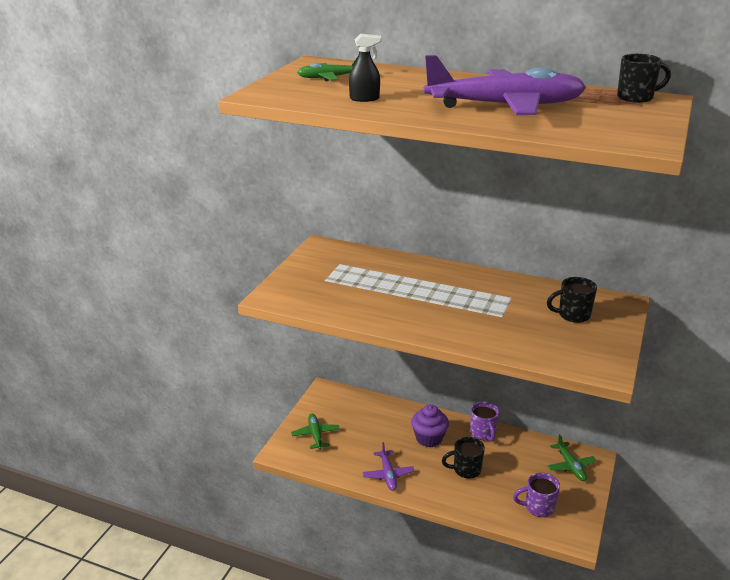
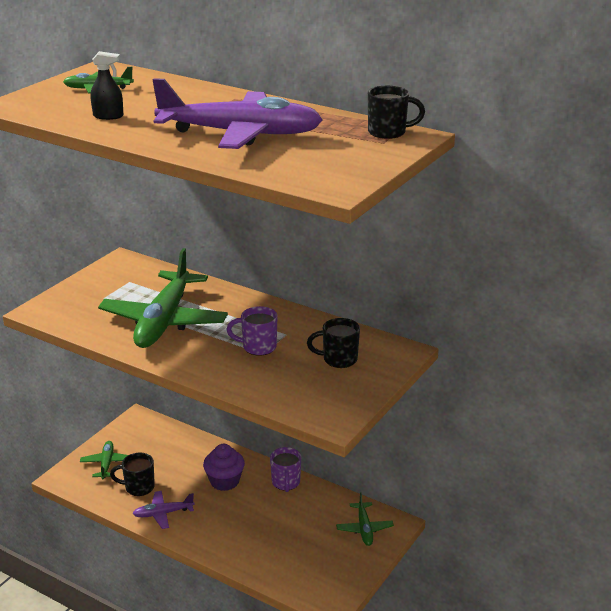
camera: 10 degrees right, 0 degrees up
(388, 474) = (163, 513): purple plane -> purple plane turned 75 degrees clockwise
(394, 296) = (164, 321): none -> green plane
(466, 470) = (248, 518): black mug -> black mug (138, 487)
(538, 507) = (306, 567): purple mug -> purple mug (258, 347)

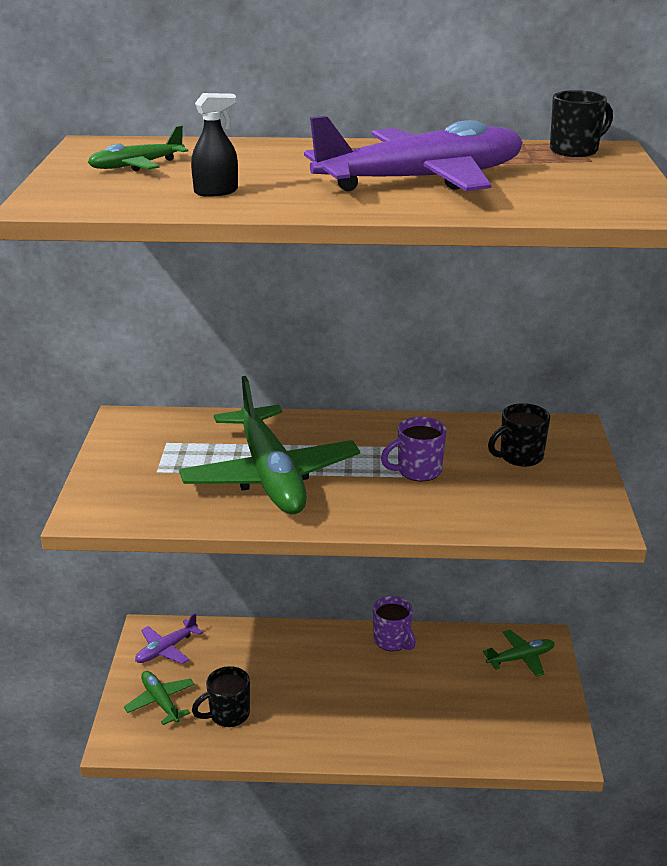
camera: 30 degrees left, 0 degrees up
(163, 513) = (288, 734): purple plane -> purple plane (166, 649)
(224, 481) = (323, 666): purple cupcake -> none
(364, 528) = (520, 658): green plane -> green plane turned 75 degrees counterclockwise

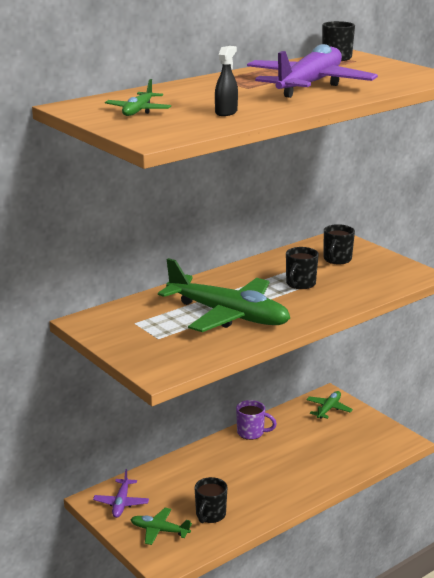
camera: 40 degrees left, 5 degrees down
(417, 471) = (300, 284): purple mug -> black mug

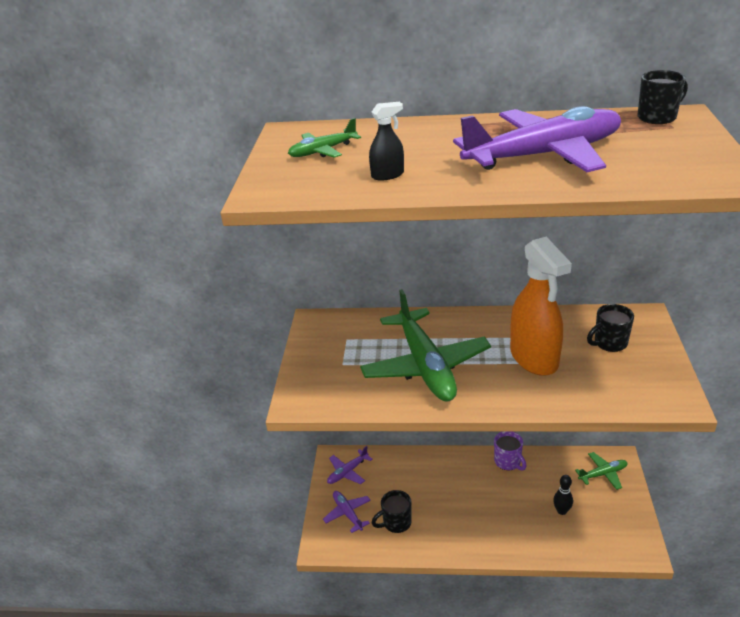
camera: 45 degrees right, 10 degrees up
(159, 531) = (347, 513): green plane -> purple plane
(300, 284) = (534, 358): black mug -> orange spray bottle
(326, 444) = (561, 511): none -> black bowling pin

